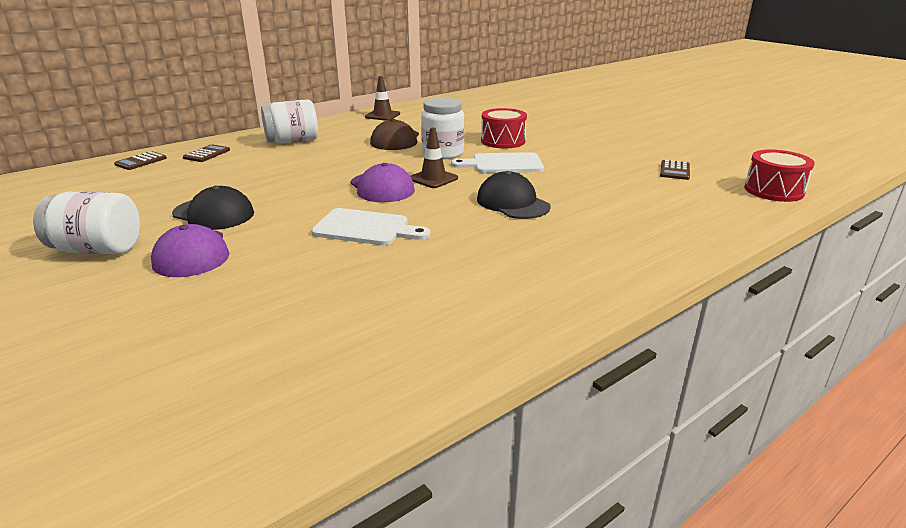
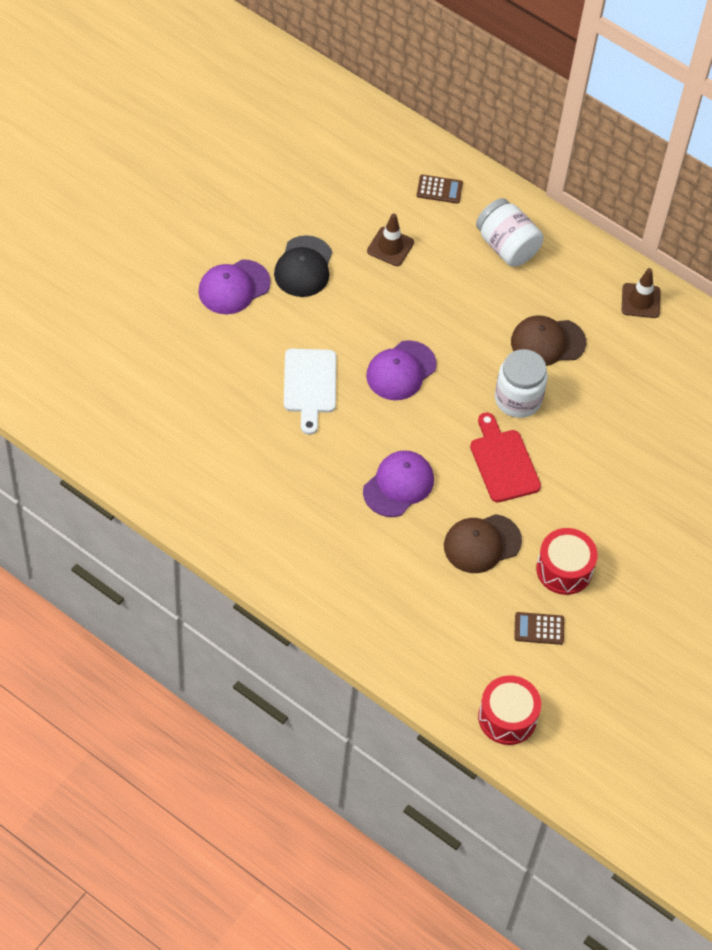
camera: 70 degrees right, 30 degrees up
(98, 249) = (222, 226): white jar -> none
(141, 161) = (400, 147): brown calculator -> none
(433, 179) = (438, 408): brown traffic cone -> brown traffic cone (390, 247)
(503, 141) = (583, 450): red drum -> red drum (564, 569)
(503, 164) = (503, 462): white cutting board -> red cutting board
(512, 203) = (398, 485): black cap -> purple cap
(586, 179) = (482, 544): none -> brown cap

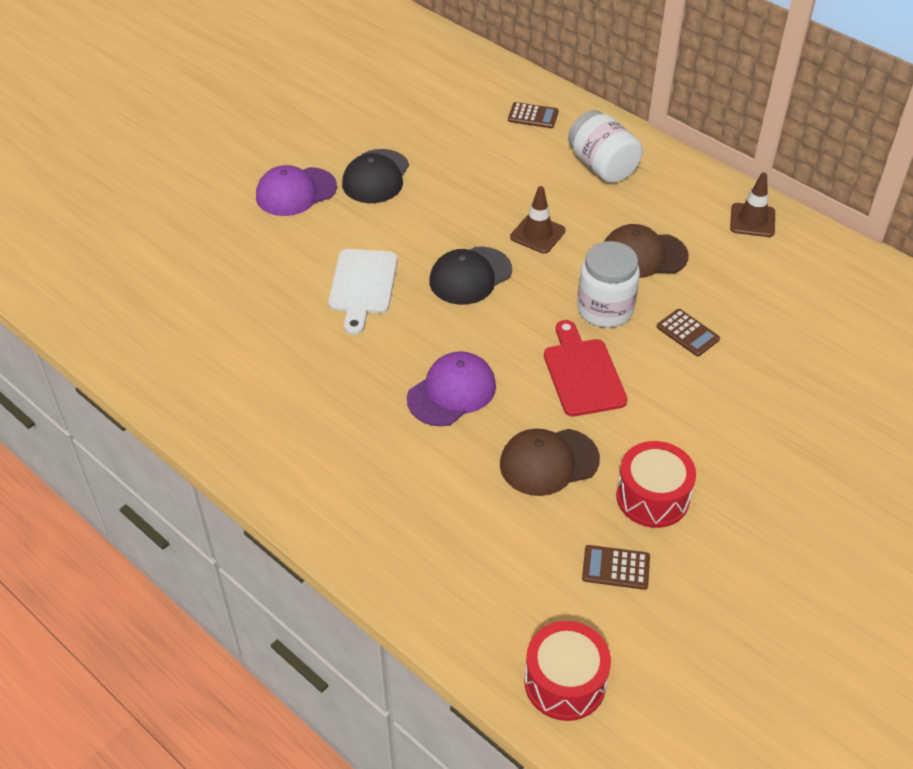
camera: 10 degrees right, 10 degrees down
(390, 247) = (473, 162): brown traffic cone -> brown traffic cone (537, 234)
(401, 371) = (470, 276): purple cap -> black cap
(587, 419) = (688, 333): none -> brown calculator

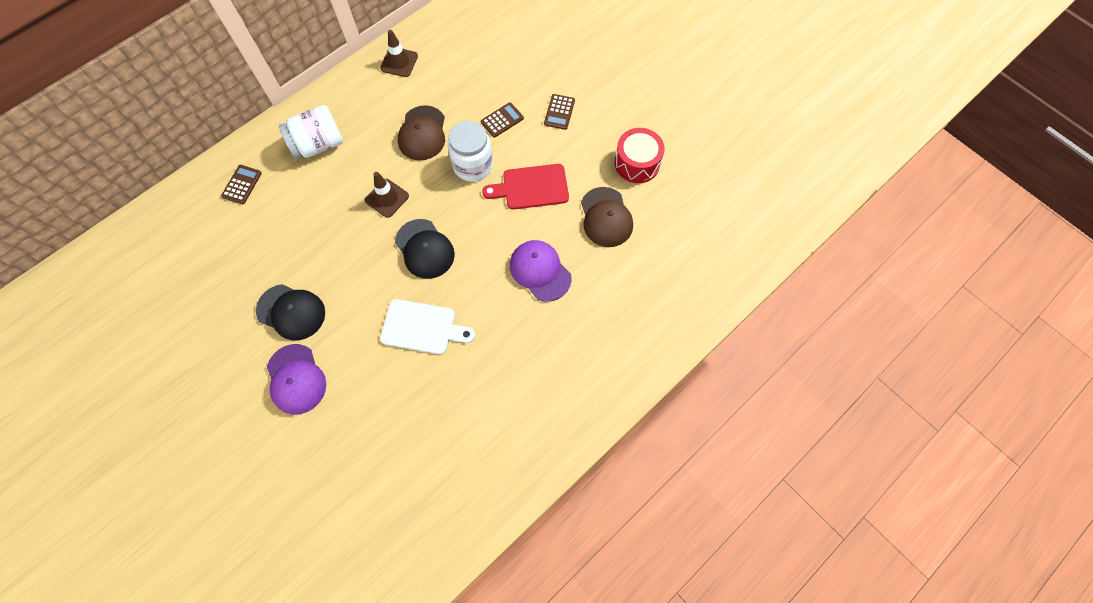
camera: 85 degrees left, 20 degrees up
(565, 682) = (765, 228): red drum -> none
(616, 568) = (688, 191): brown calculator -> brown calculator (559, 112)

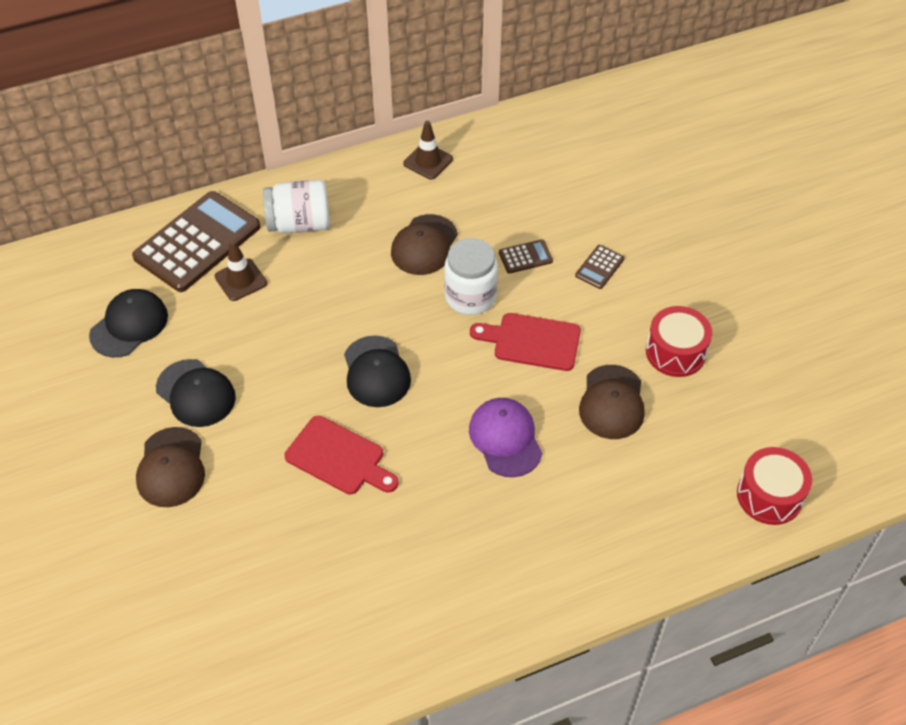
camera: 20 degrees right, 15 degrees down
(214, 272) = (129, 325): none -> black cap
(242, 184) = (197, 242): brown calculator -> brown calculator, size x2.36
(296, 379) = (171, 467): purple cap -> brown cap
(387, 198) = (354, 303): brown traffic cone -> brown traffic cone (241, 280)
(422, 327) = (339, 457): white cutting board -> red cutting board
(738, 253) = (769, 495): none -> red drum

